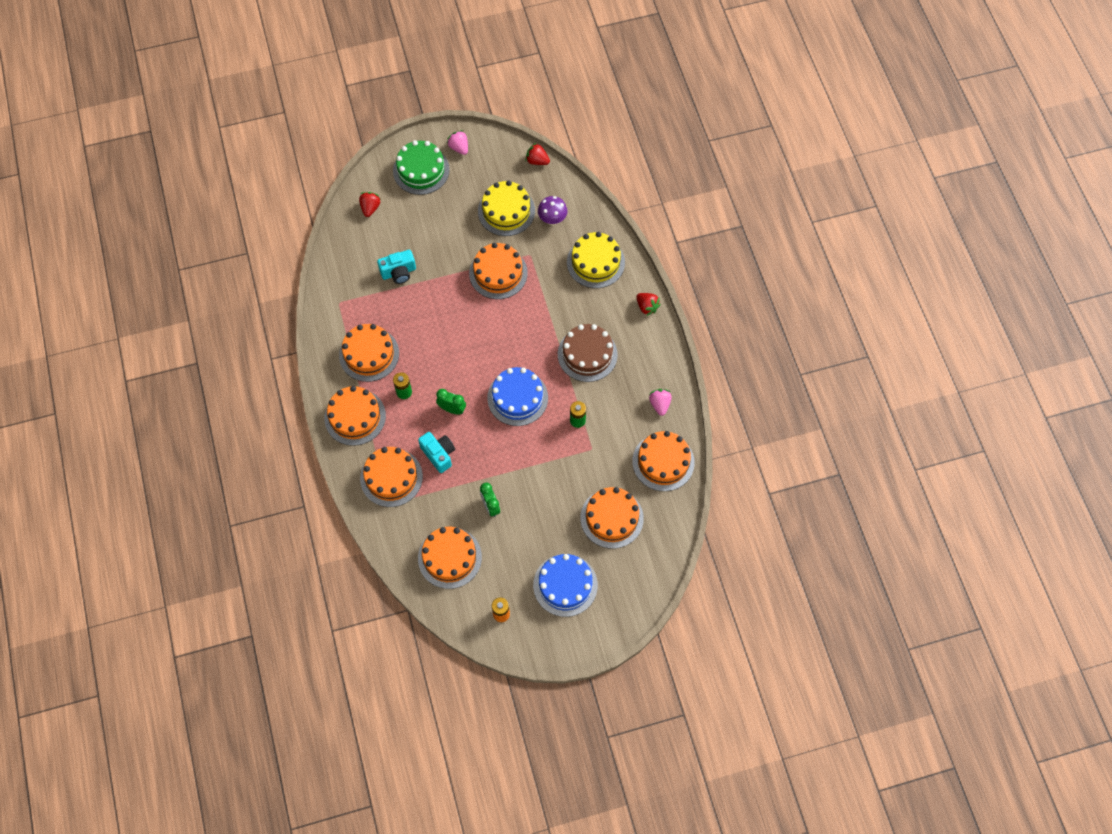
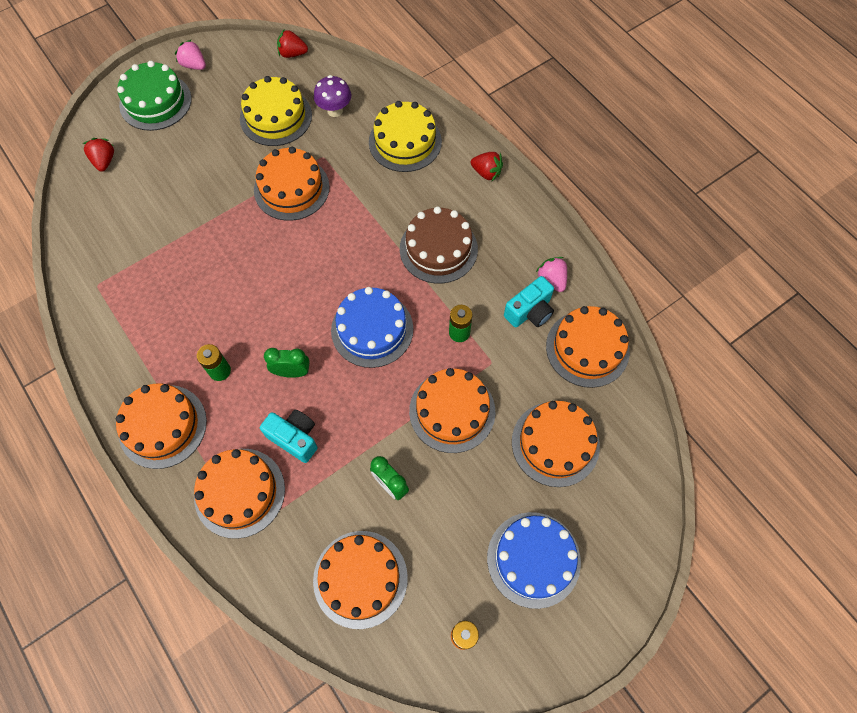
camera: 20 degrees left, 0 degrees up
(369, 354) = (157, 337): orange cake -> orange cake (452, 411)
(398, 272) = (165, 225): turquoise camera -> turquoise camera (529, 311)

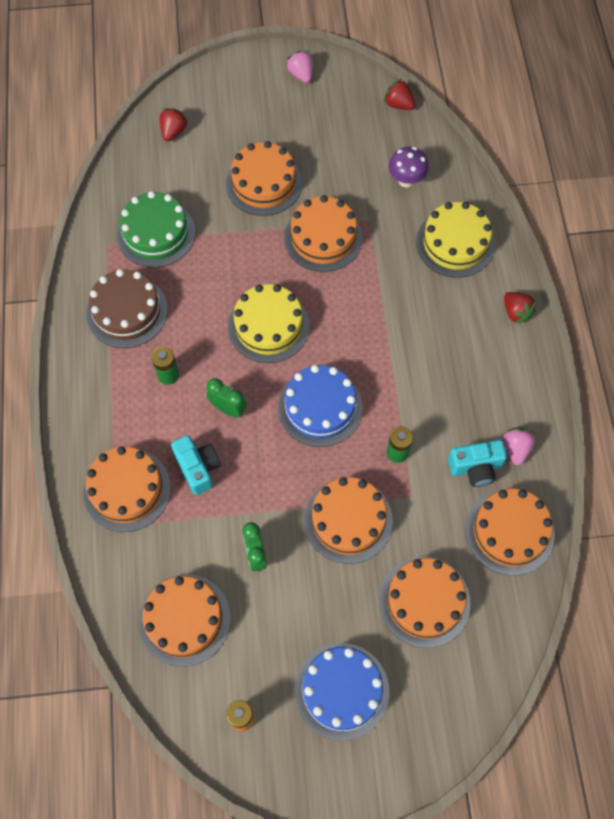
camera: 30 degrees right, 0 degrees up
(155, 102) = (247, 95): green cake -> green cake (156, 233)
(163, 426) = (96, 398): orange cake -> orange cake (264, 183)
(276, 117) = (348, 160): yellow cake -> yellow cake (268, 326)
(438, 249) = (425, 363): brown cake -> brown cake (127, 311)

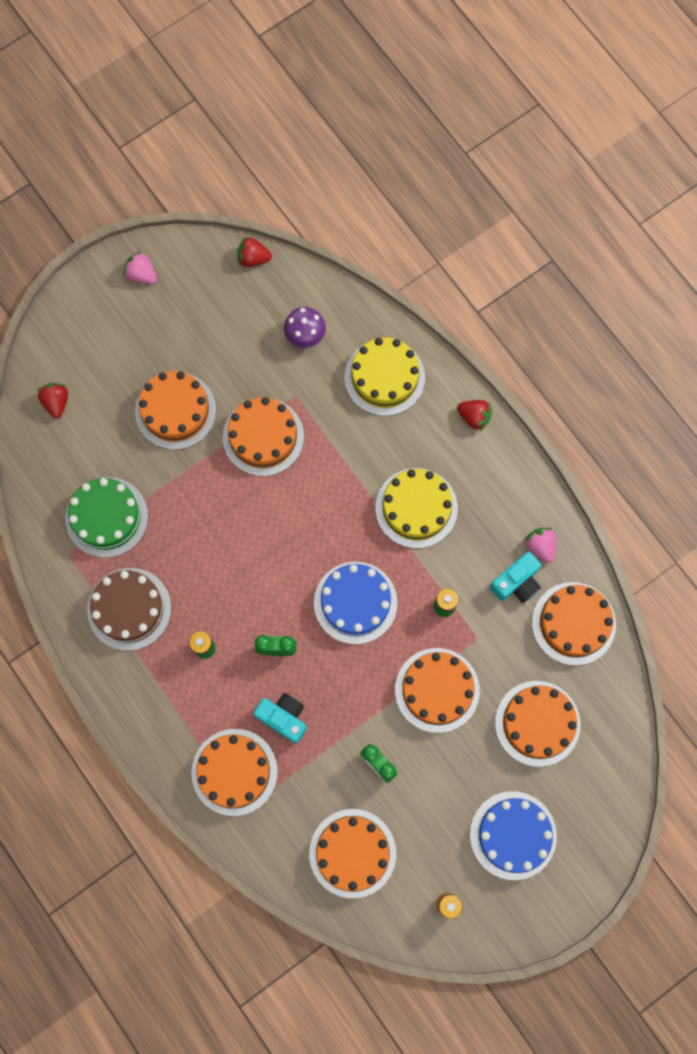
camera: 30 degrees left, 10 degrees up
(268, 326) = (265, 551): yellow cake -> yellow cake (416, 508)

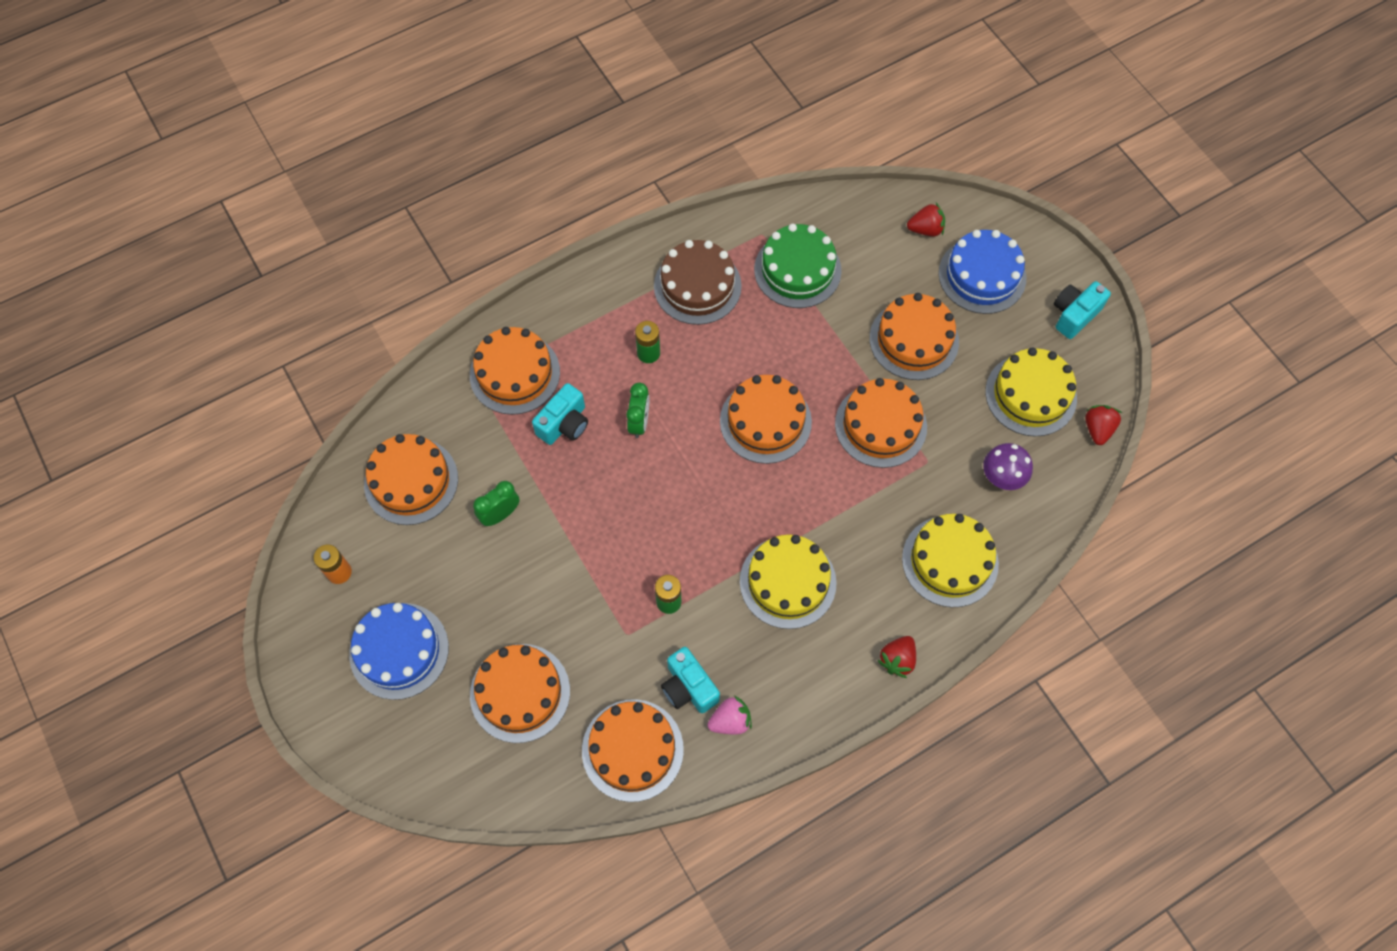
camera: 95 degrees right, 10 degrees down
(142, 274) = (1074, 315): pink strawberry -> turquoise camera
(224, 312) = (1030, 395): none -> yellow cake
(355, 602) = (682, 506): blue cake -> blue cake (982, 275)
(437, 690) = (573, 584): orange cake -> orange cake (765, 421)

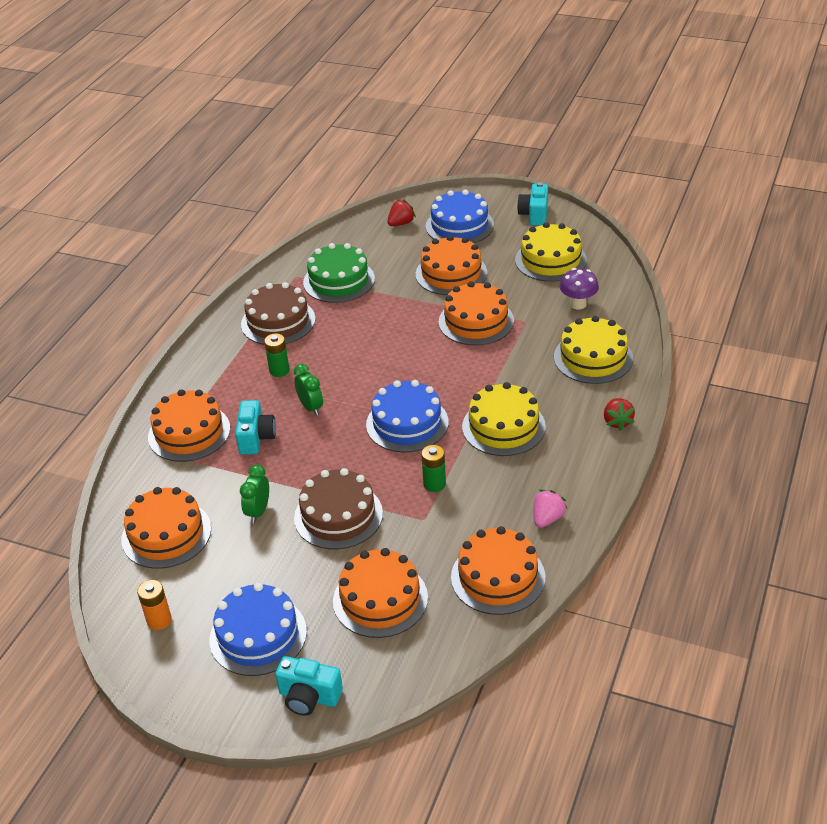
camera: 35 degrees left, 25 degrees down
(560, 572) = (338, 515): none -> brown cake
(688, 687) = (499, 519): turquoise camera -> turquoise camera (309, 697)
(706, 509) = (407, 423): none -> blue cake
(765, 421) = (398, 359): orange cake -> none
(1097, 429) = (607, 254): red strawberry -> none

